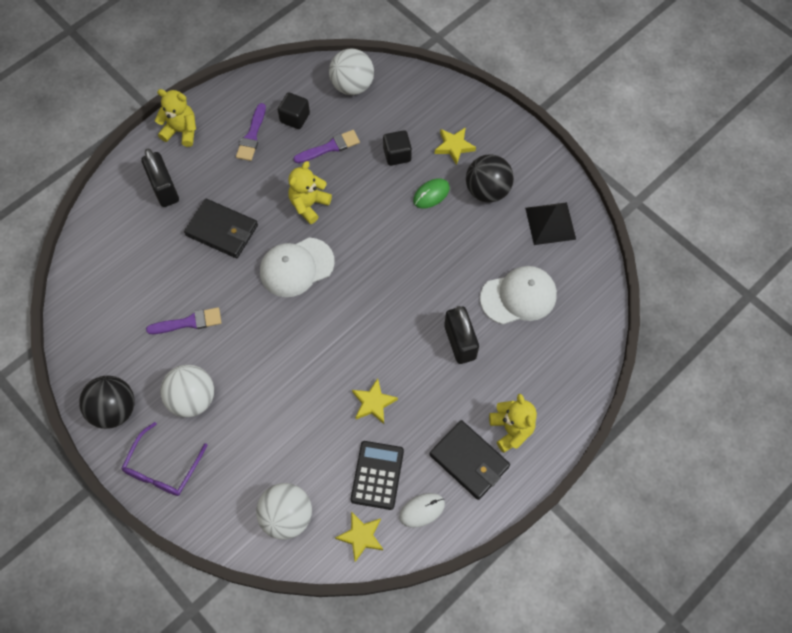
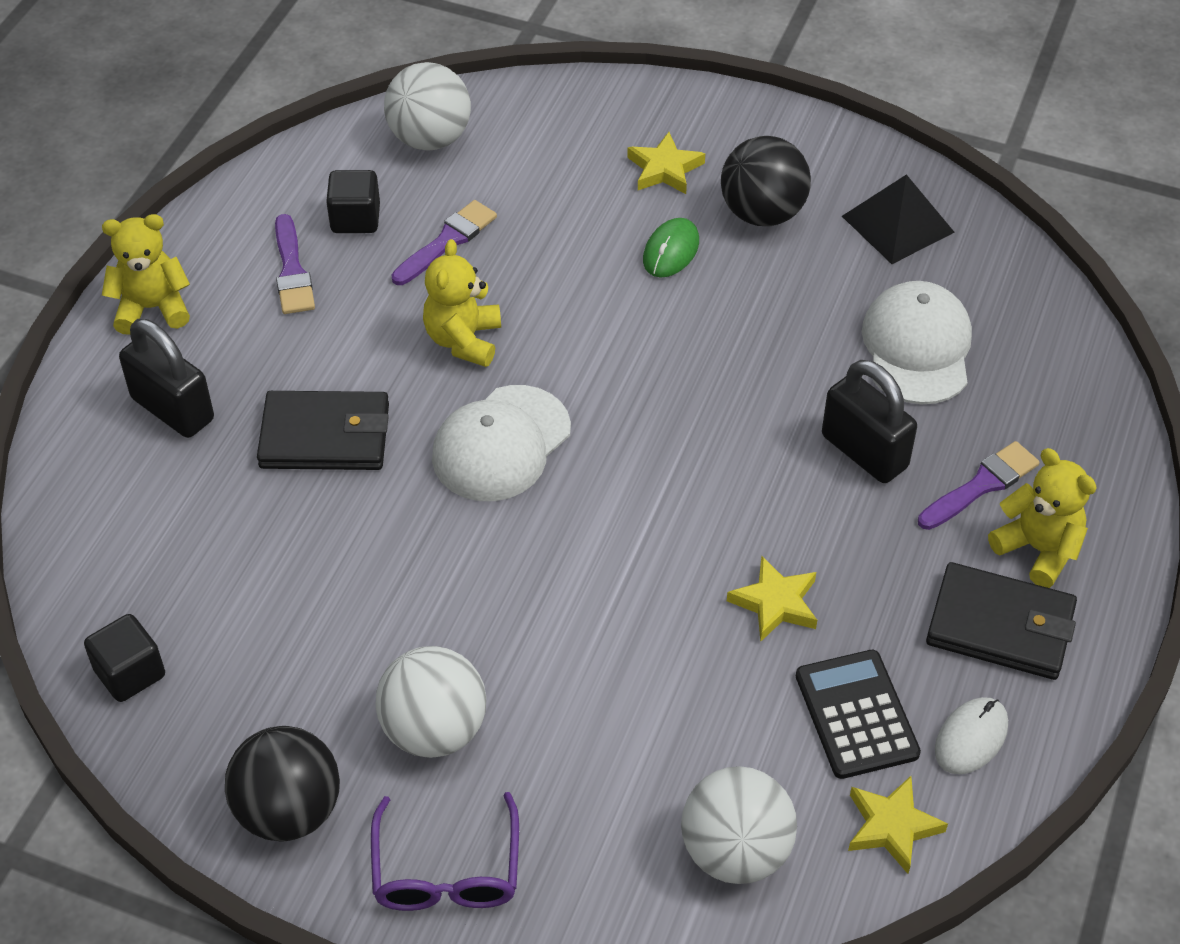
camera: 25 degrees left, 15 degrees down
(189, 322) = (350, 606): purple brush -> purple brush (981, 485)
(397, 155) = (574, 213): black cube -> black cube (130, 673)
(518, 296) = (917, 347): white cap -> white cap turned 45 degrees counterclockwise

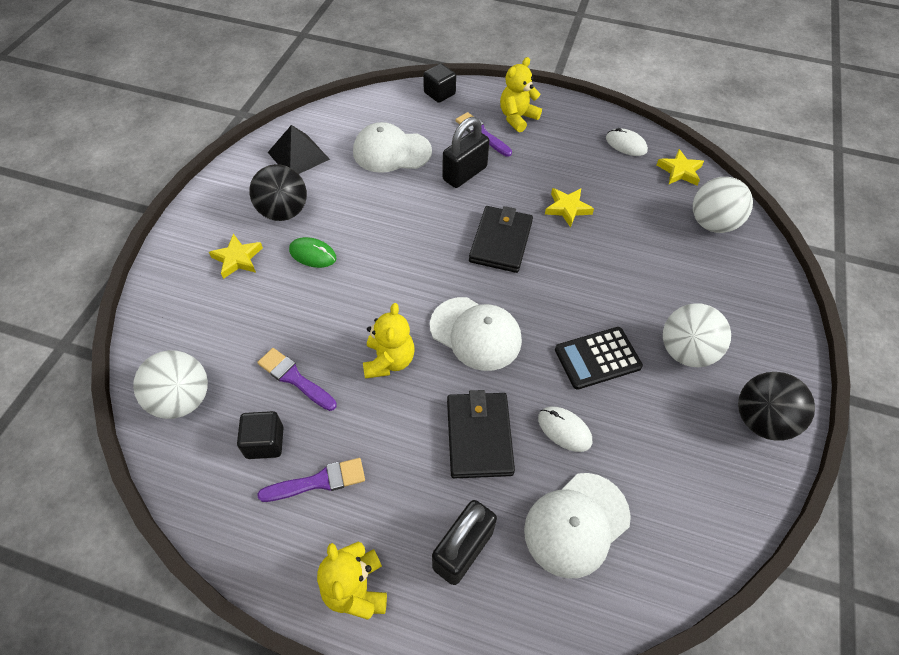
camera: 95 degrees left, 5 degrees up
(130, 673) = (697, 534): black cube -> black cube (439, 93)
(177, 532) = (576, 524): none -> white cap
(318, 537) = (564, 430): none -> white mouse
(446, 871) = (767, 338): purple glasses -> none
(463, 340) = (389, 361): yellow teddy bear -> yellow teddy bear turned 90 degrees counterclockwise
(856, 715) = (625, 181): black calculator -> black calculator (597, 358)
(1000, 626) = (563, 132): black wallet -> black wallet (501, 242)

